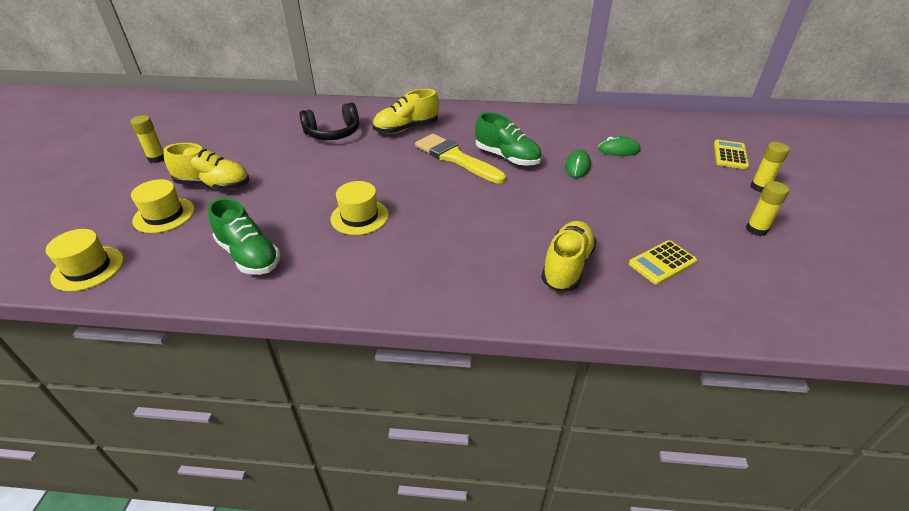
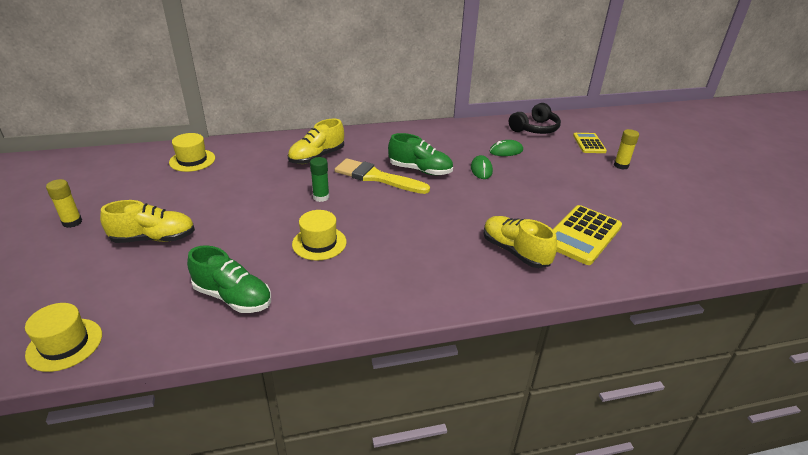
camera: 20 degrees left, 5 degrees down
(164, 215) = (117, 276): yellow hat -> yellow hat (192, 160)
(333, 133) = (248, 171): black headphones -> black headphones (535, 129)
(387, 170) = (321, 197): none -> green glue stick
(567, 266) = (515, 251): yellow shoe -> yellow shoe turned 45 degrees counterclockwise
(662, 263) = (582, 235): yellow calculator -> yellow calculator, size x1.67
(756, 229) = (633, 198): yellow glue stick -> none

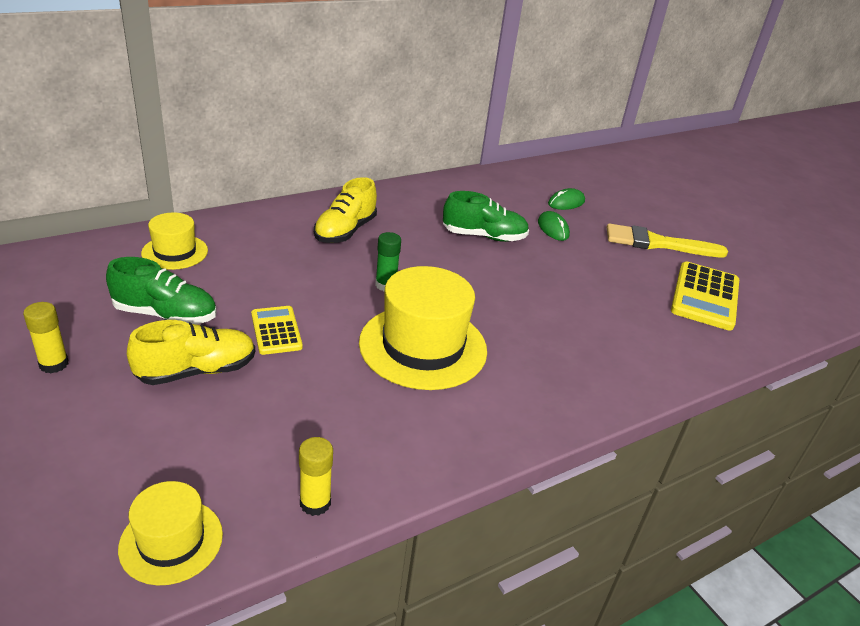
camera: 20 degrees left, 0 degrees up
(233, 297) = (361, 434): green shoe -> green shoe (165, 315)
(319, 243) = (423, 346): yellow hat -> yellow hat, size x1.81
(376, 177) = (438, 251): yellow brush -> yellow brush (657, 243)
(515, 251) = (649, 325): yellow shoe -> none
(535, 129) = (580, 172): black headphones -> none
(589, 143) = (648, 186): yellow calculator -> yellow calculator (276, 331)
(621, 165) = (695, 210): yellow glue stick -> yellow glue stick (315, 503)

